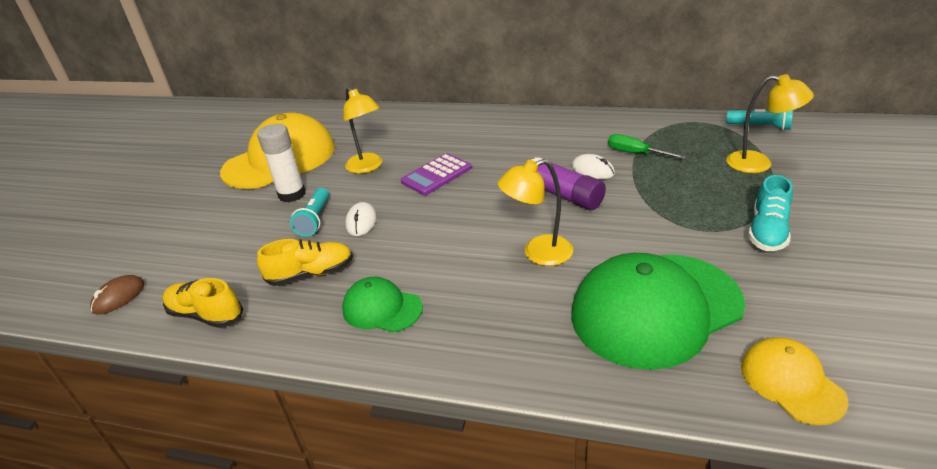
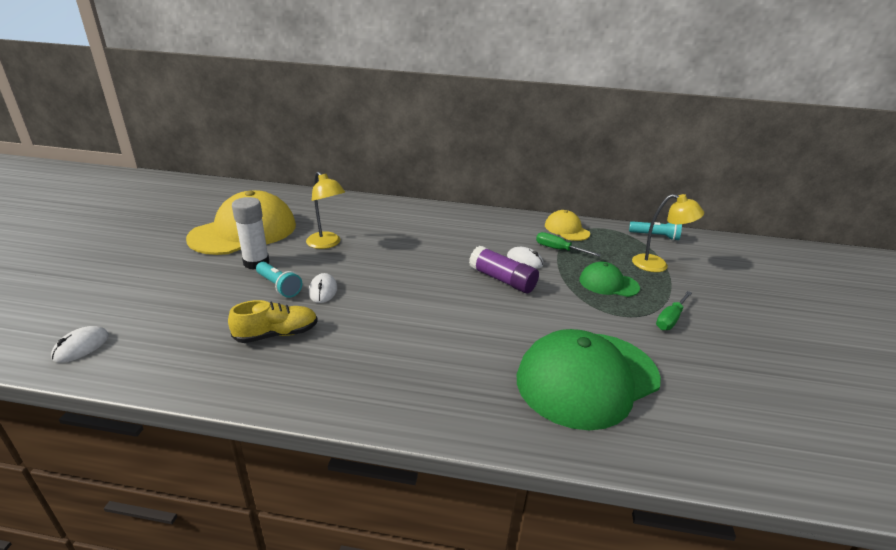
camera: 10 degrees left, 5 degrees down
(119, 297) = (81, 347): brown mouse -> white mouse
(206, 314) = (173, 367): yellow shoe -> none
(315, 220) = (279, 286): turquoise flashlight -> turquoise flashlight turned 45 degrees counterclockwise
(382, 308) = (345, 368): green cap -> green cap (608, 283)
(436, 175) = (389, 255): purple calculator -> none
(538, 253) = (483, 327): yellow lamp -> none
(767, 231) = (670, 319): turquoise shoe -> green screwdriver
(791, 382) = (704, 444): yellow cap -> yellow cap (566, 229)

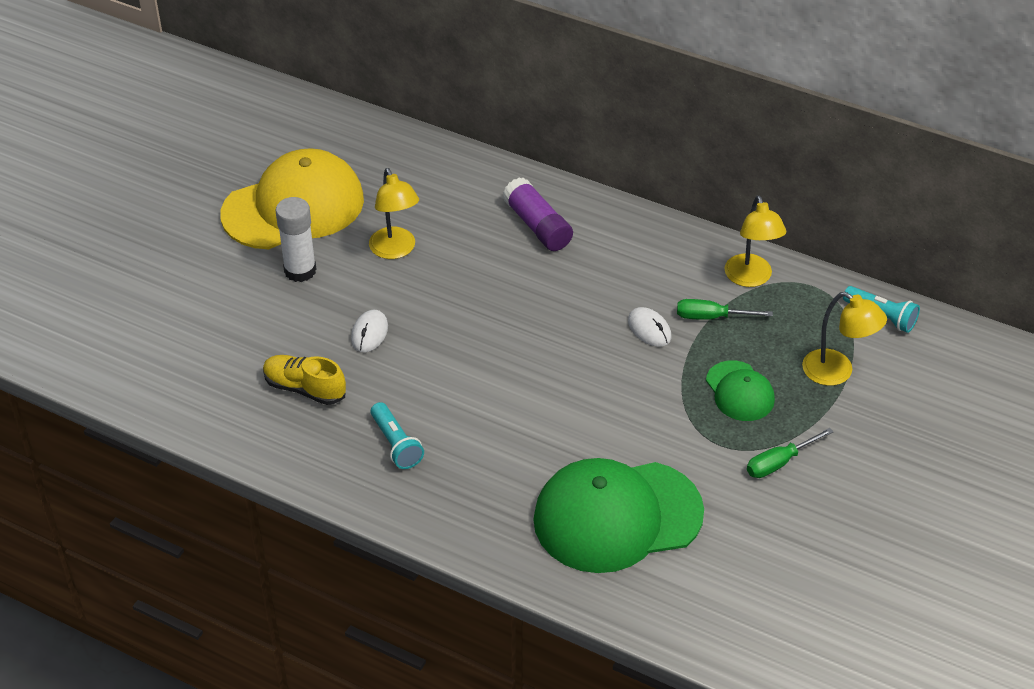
camera: 20 degrees right, 15 degrees up
(81, 347) = (110, 364): white mouse -> none
(277, 334) = (304, 388): yellow shoe -> yellow shoe turned 150 degrees counterclockwise
(279, 286) = (320, 316): turquoise flashlight -> turquoise flashlight (396, 444)
(502, 280) = (599, 357): purple glue stick -> purple glue stick (537, 226)
(558, 249) = (711, 317): green screwdriver -> green screwdriver turned 45 degrees counterclockwise
(566, 229) = (750, 278): yellow cap -> yellow lamp
(608, 283) = (739, 391): green cap -> green cap turned 150 degrees counterclockwise

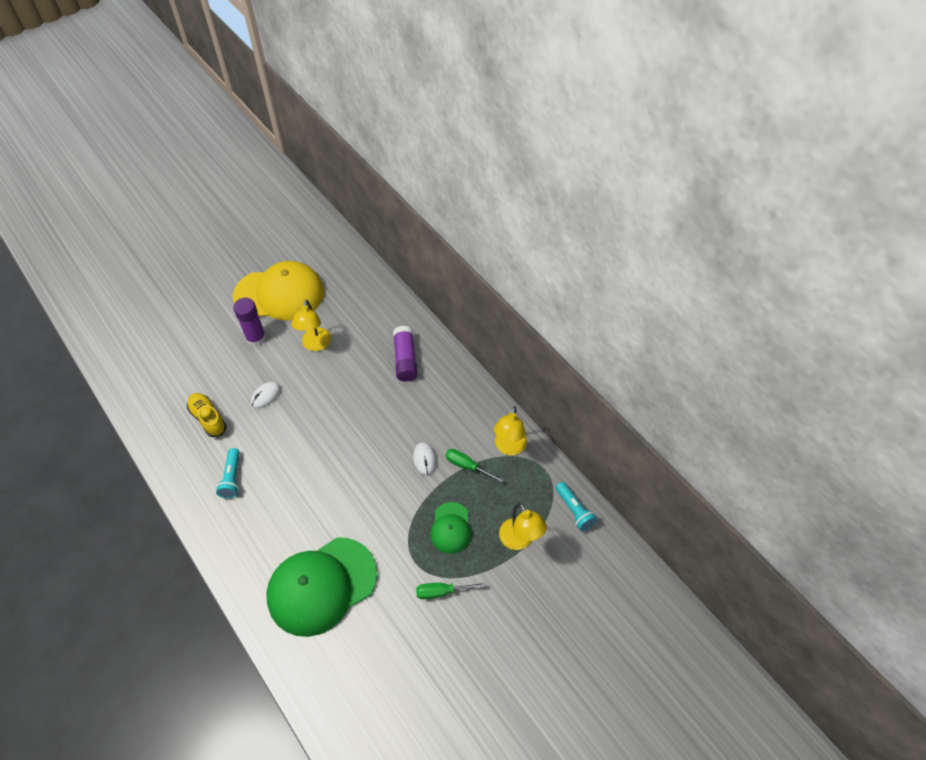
camera: 25 degrees right, 10 degrees up
(300, 270) = (256, 338): white glue stick -> purple glue stick
(617, 516) = (322, 586): green cap -> green cap turned 45 degrees counterclockwise

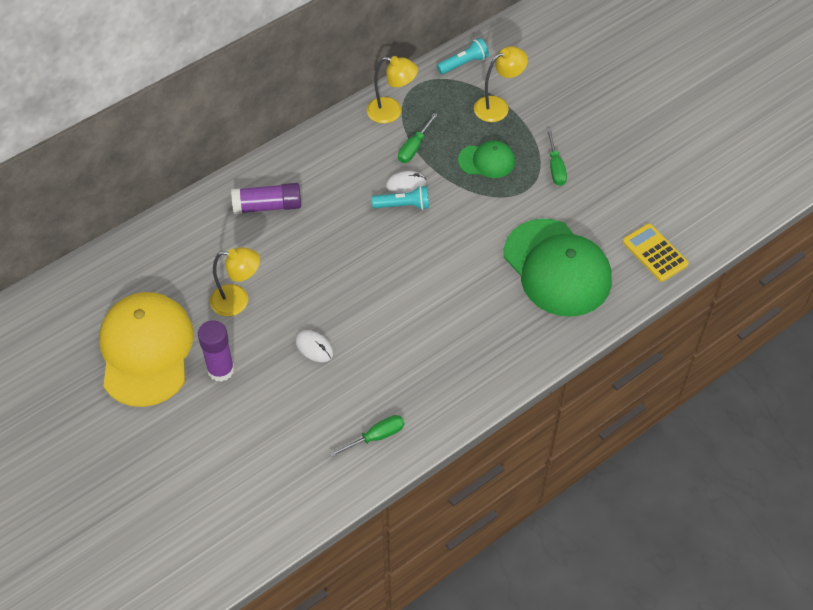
camera: 90 degrees left, 0 degrees up
(178, 439) = (376, 437): none -> green screwdriver
(208, 418) = (346, 407): yellow shoe -> none
(232, 478) = (431, 369): turquoise flashlight -> turquoise flashlight (403, 205)
(330, 683) = (655, 253): none -> yellow calculator

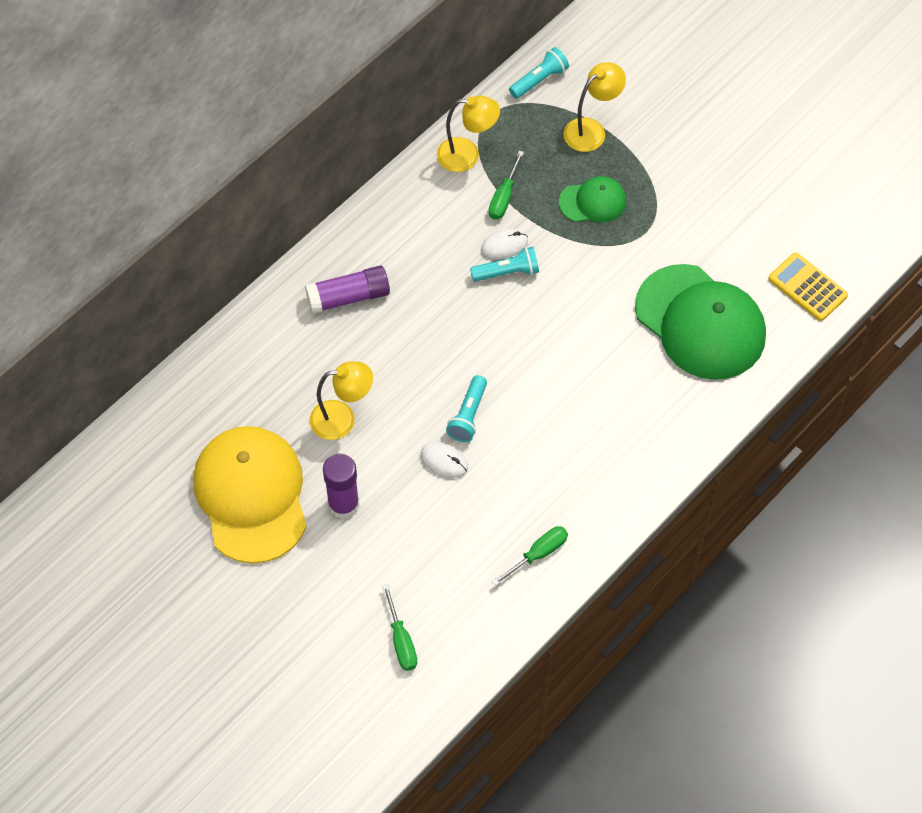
camera: 10 degrees left, 5 degrees up
(343, 314) = (468, 415): none -> turquoise flashlight
(555, 167) = (674, 198): green screwdriver -> green screwdriver (401, 641)

